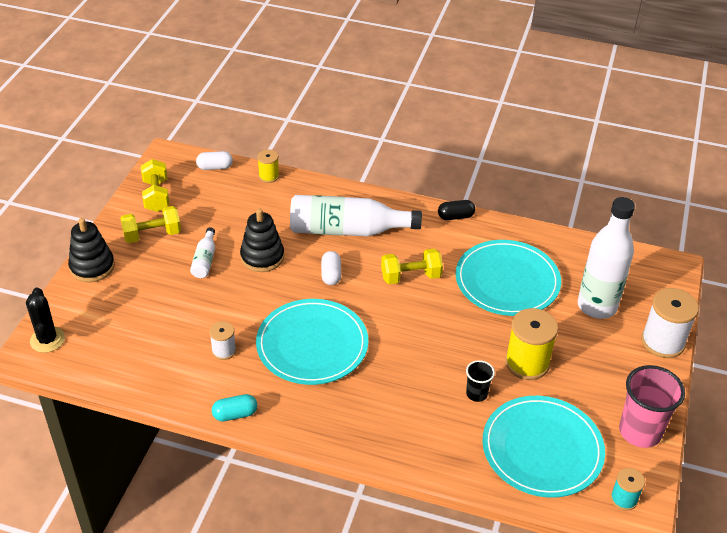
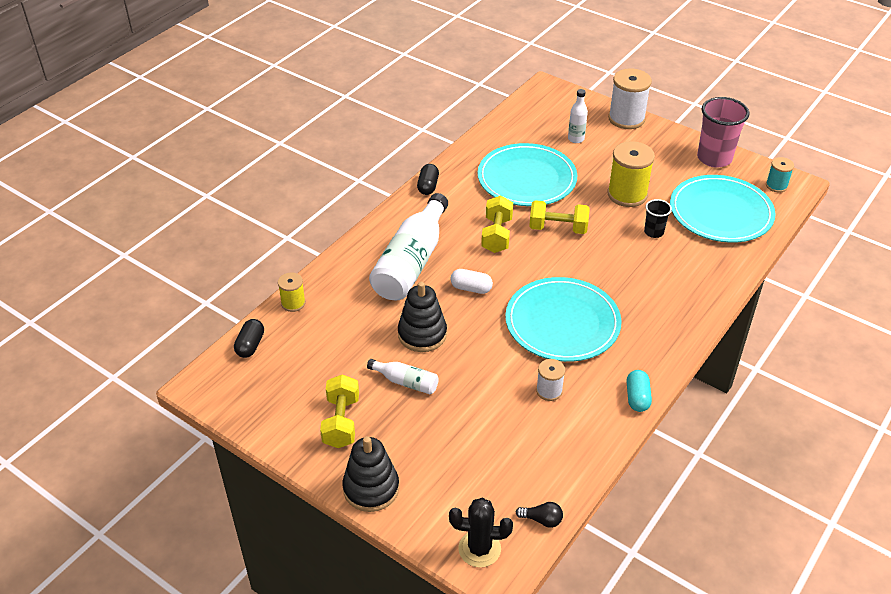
camera: 70 degrees left, 0 degrees up
(82, 372) = (542, 520): none -> black light bulb
(156, 196) = (272, 407): yellow dumbbell -> yellow dumbbell (558, 228)
(215, 167) = (250, 345): white capsule -> black capsule
(597, 306) = (576, 139): white bottle -> white bottle, size x0.47

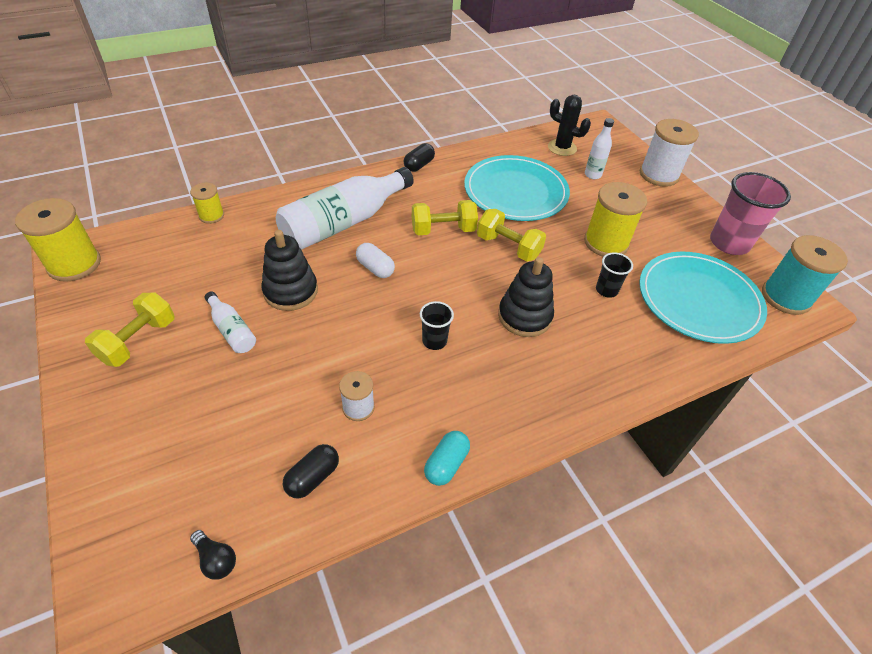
camera: 25 degrees right, 5 degrees up
(219, 392) = (74, 264): none -> yellow spool
(250, 345) = (141, 236): black capsule -> black capsule (313, 477)
(371, 488) = (94, 423): black stacking toy -> black stacking toy (524, 316)
(479, 549) = (121, 556): black cactus -> black cactus (562, 148)
(496, 235) = (443, 230): yellow dumbbell -> yellow dumbbell turned 45 degrees clockwise
(562, 323) = (434, 341): turquoise plate -> black cup
(776, 185) = (785, 297): turquoise spool -> turquoise spool, size x1.83

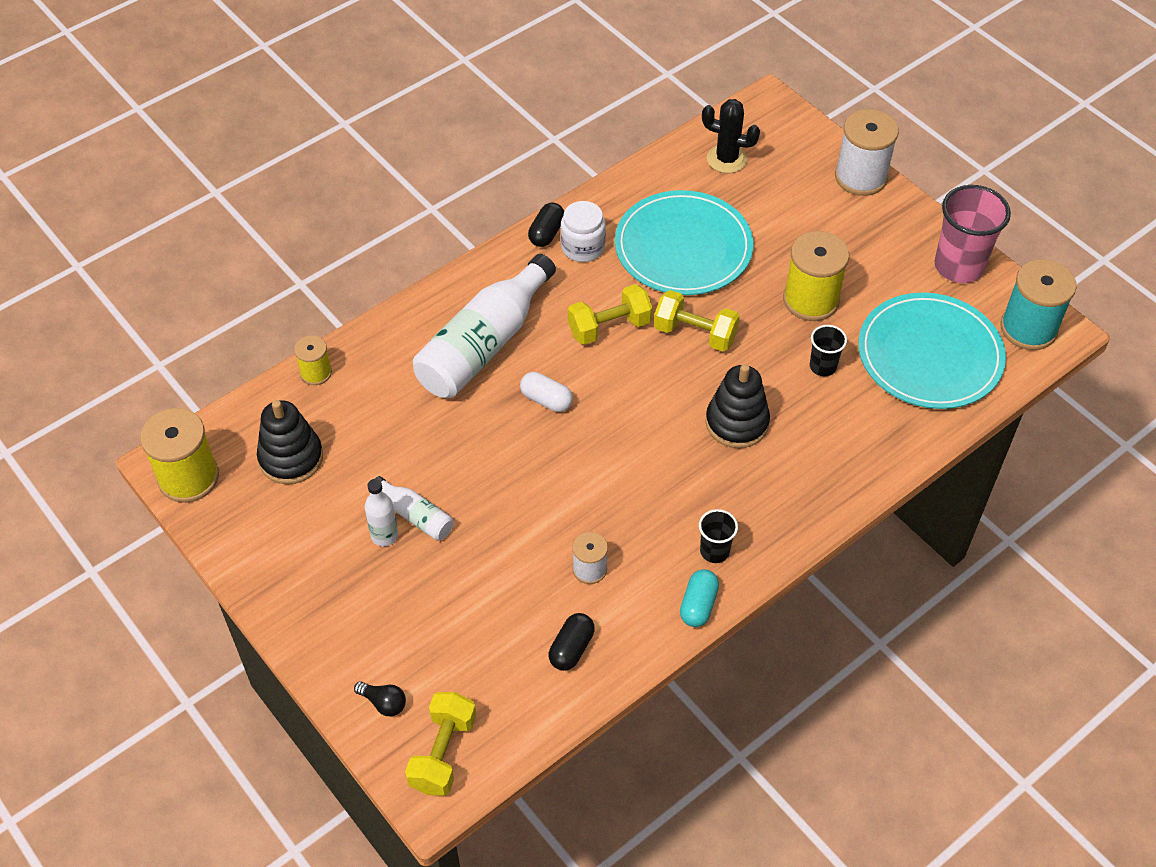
camera: 10 degrees left, 5 degrees up
(138, 341) = (319, 552): yellow dumbbell -> yellow dumbbell (443, 753)
(216, 559) = (513, 740): black light bulb -> black light bulb (383, 703)
(290, 291) = (460, 453): black stacking toy -> black stacking toy (291, 458)
(434, 341) = (645, 476): black cup -> black cup (714, 551)
(441, 178) = (583, 247): none -> white jar
(592, 175) = (776, 197): white bottle -> white bottle (384, 535)

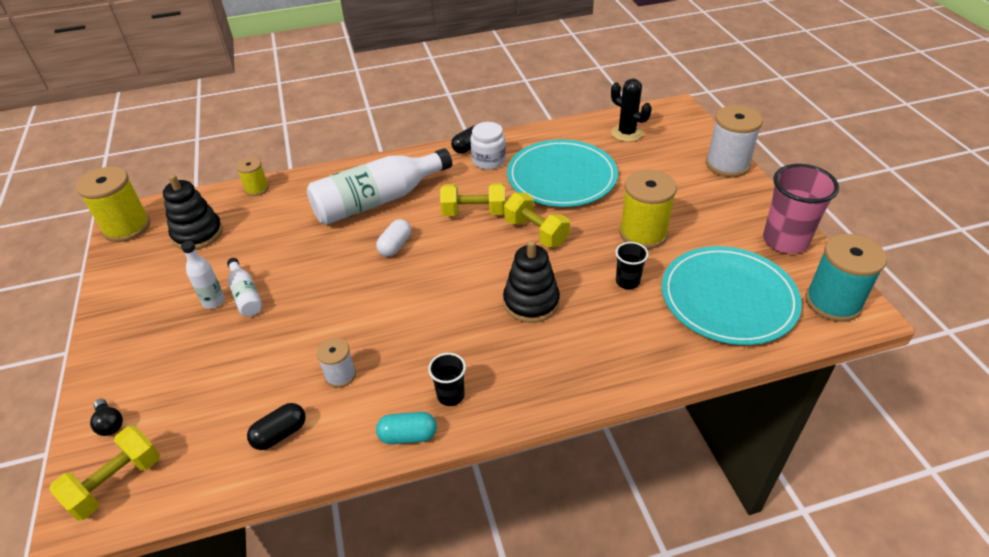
camera: 25 degrees right, 10 degrees down
(546, 400) = (395, 246): white capsule -> white capsule turned 60 degrees clockwise
(698, 605) = (408, 436): turquoise capsule -> turquoise capsule turned 45 degrees clockwise

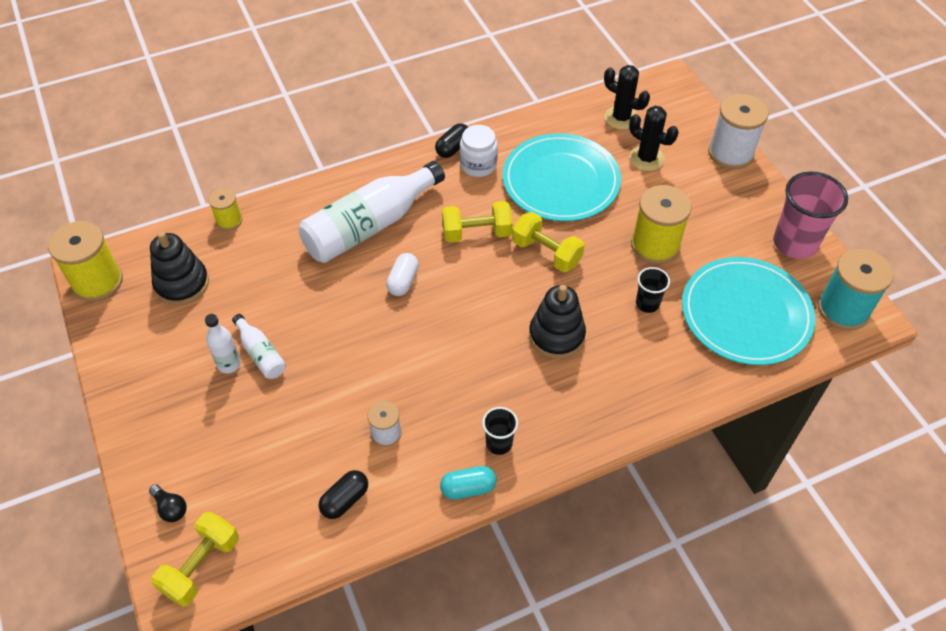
camera: 10 degrees left, 10 degrees up
(645, 164) = (646, 158): none -> black cactus

